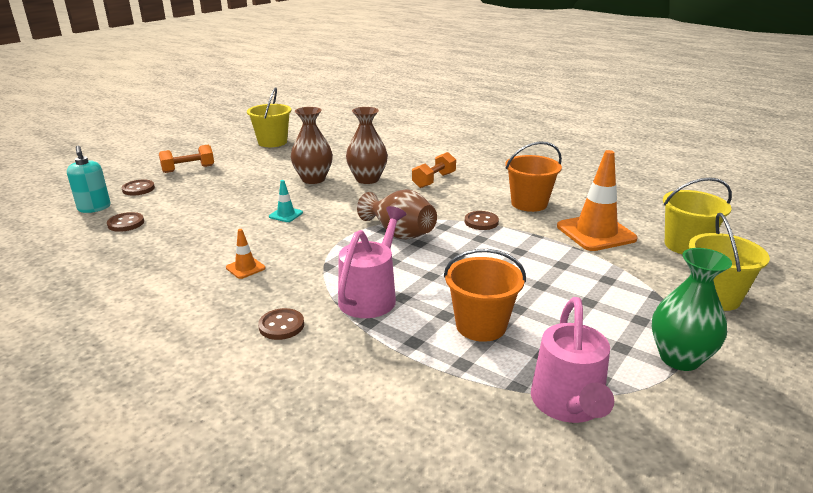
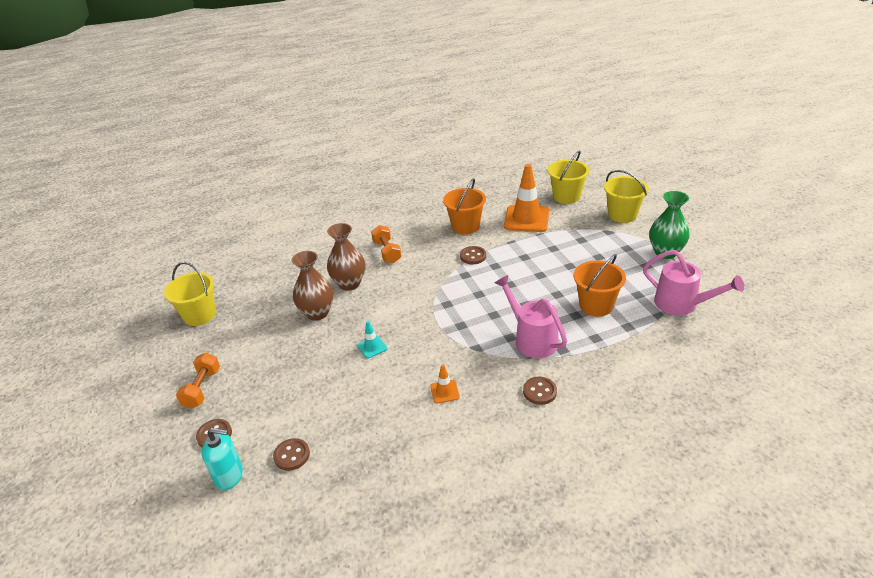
camera: 55 degrees left, 10 degrees up
(399, 233) = (457, 298): brown vase -> none

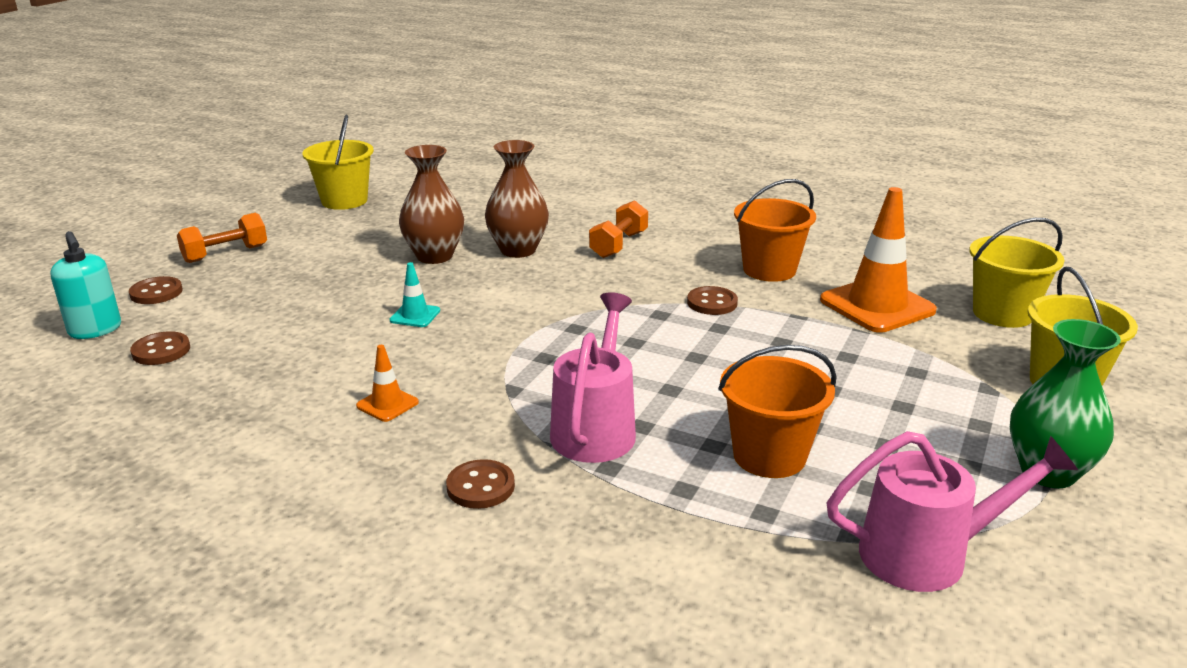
camera: 45 degrees right, 10 degrees down
(682, 304) = (928, 554): pink watering can -> pink watering can turned 90 degrees counterclockwise

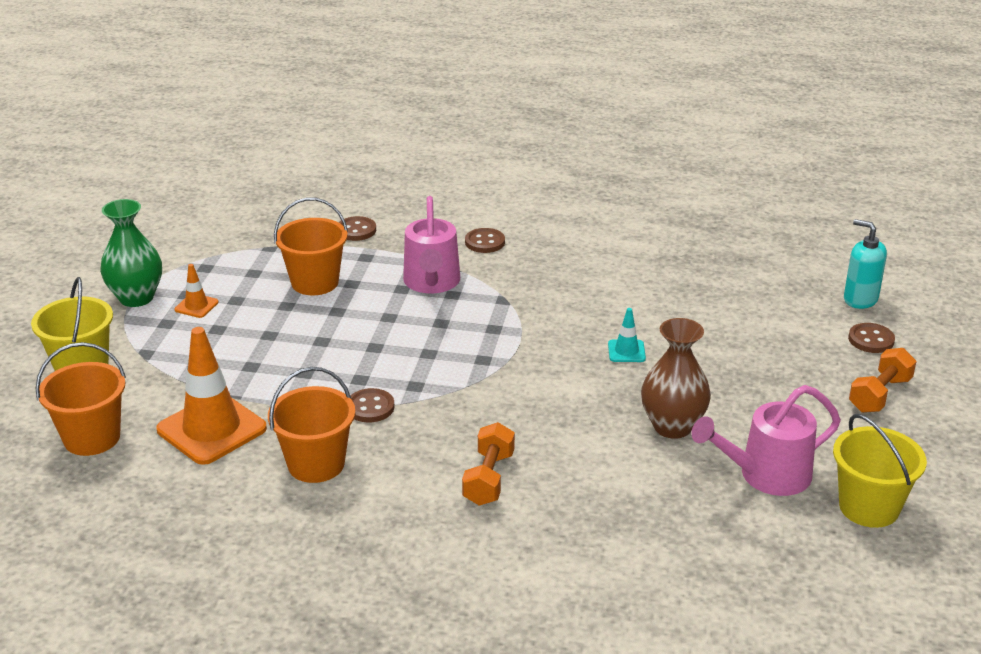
camera: 165 degrees right, 5 degrees up
(161, 351) = (784, 291): brown button -> brown button (356, 230)
(387, 404) = (580, 278): orange traffic cone -> orange traffic cone (196, 306)
(518, 250) = (593, 450): brown vase -> none
(928, 554) = (228, 246): pink watering can -> pink watering can (765, 475)
(1002, 314) = (92, 438): yellow bucket -> orange bucket

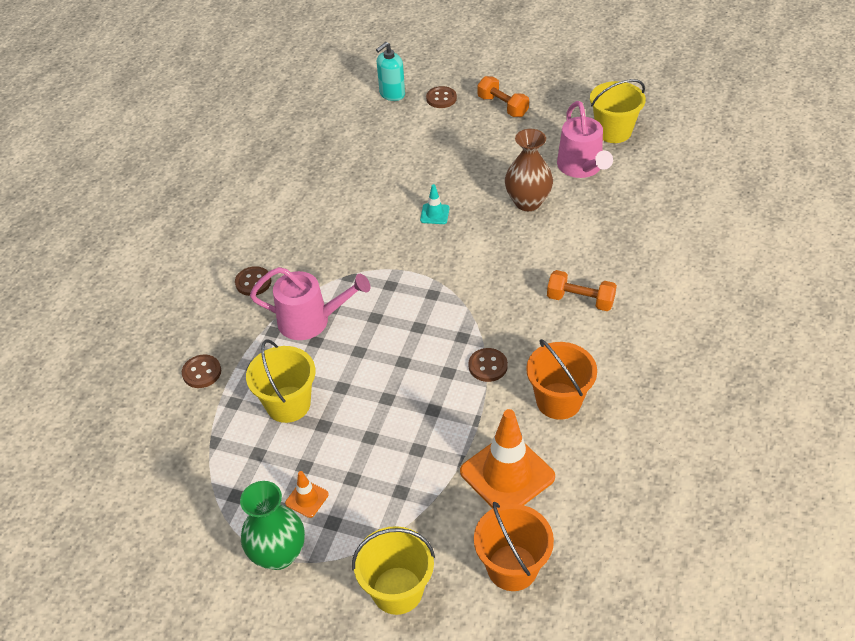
camera: 80 degrees left, 15 degrees up
(315, 282) = (288, 404): orange bucket -> yellow bucket

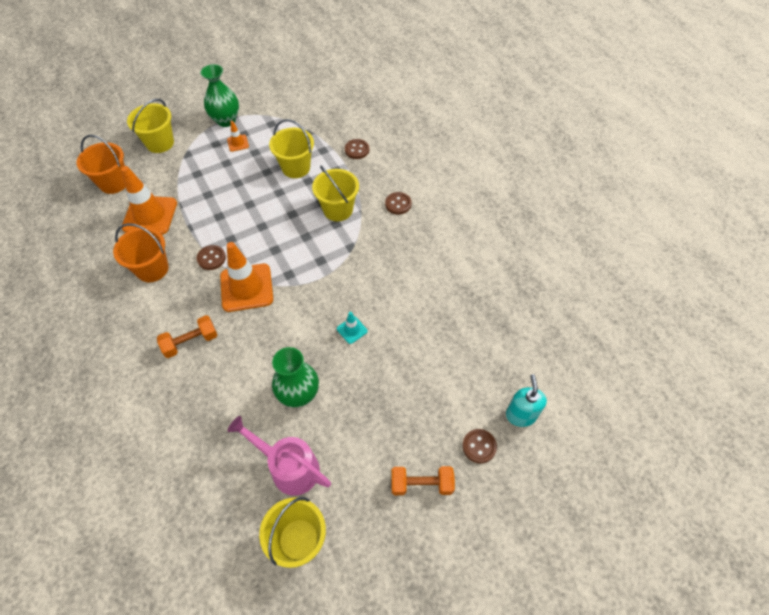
camera: 130 degrees right, 10 degrees up
(312, 321) = (338, 209): pink watering can -> yellow bucket
(483, 311) = (246, 287): none -> orange traffic cone
(527, 202) = (299, 394): brown vase -> green vase

